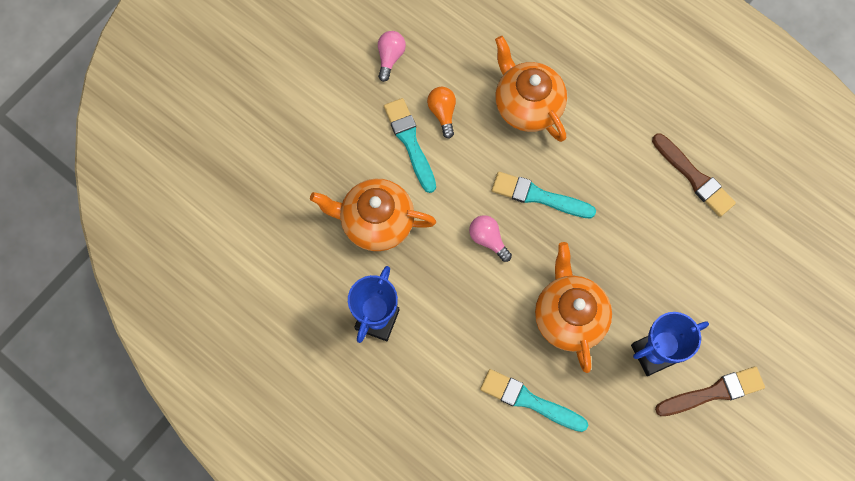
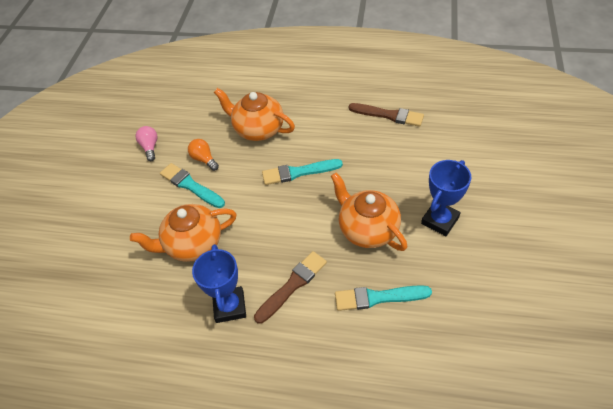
camera: 25 degrees left, 20 degrees down
(488, 239) = (280, 213): pink light bulb -> none
(713, 392) = (496, 222): brown brush -> brown brush (292, 285)

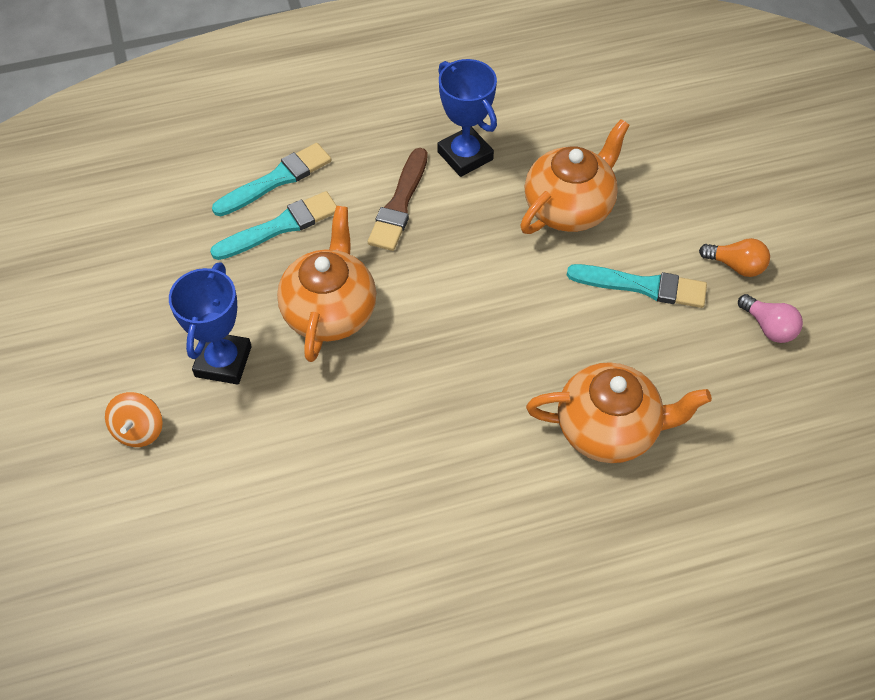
camera: 150 degrees right, 5 degrees up
(204, 159) = (658, 337): orange light bulb -> orange light bulb (736, 266)
(298, 172) = (484, 368): turquoise brush -> turquoise brush (276, 180)
(367, 229) = (330, 311): orange teapot -> orange teapot turned 105 degrees counterclockwise
(389, 115) = (377, 551): brown brush -> none
(496, 199) = (139, 430): none -> orange spinning top

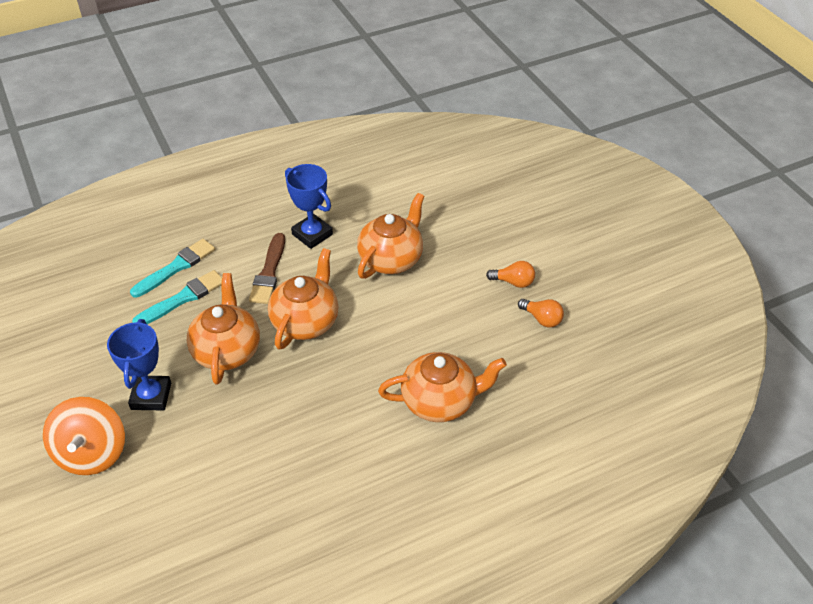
camera: 10 degrees left, 10 degrees down
(139, 430) = (92, 453): orange spinning top -> orange spinning top, size x1.80
(440, 284) = (306, 321): none -> orange teapot
(642, 286) = (450, 304): turquoise brush -> none
(768, 327) = (542, 319): pink light bulb -> orange light bulb

